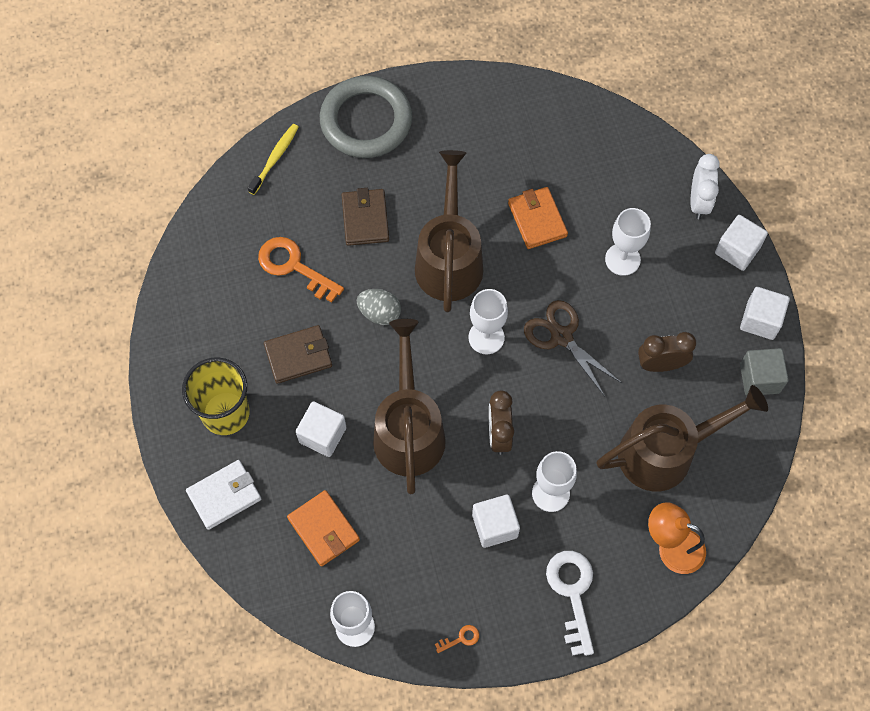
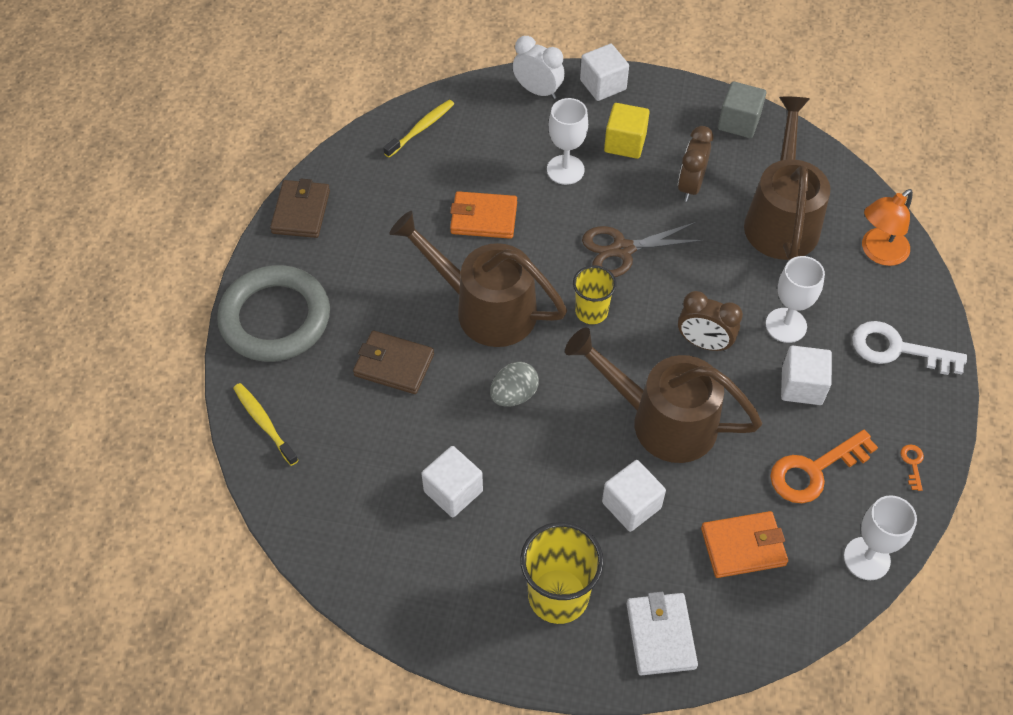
camera: 65 degrees left, 10 degrees down
(294, 267) = (412, 456): orange key -> orange key (814, 471)
(298, 356) = (524, 493): brown wallet -> brown wallet (301, 212)
(486, 337) = (591, 311): white goblet -> yellow cup
(604, 133) = (421, 128): none -> yellow toothbrush
(679, 294) = (625, 143): none -> yellow cube
(760, 320) = (681, 98): white cube -> white cube (453, 491)

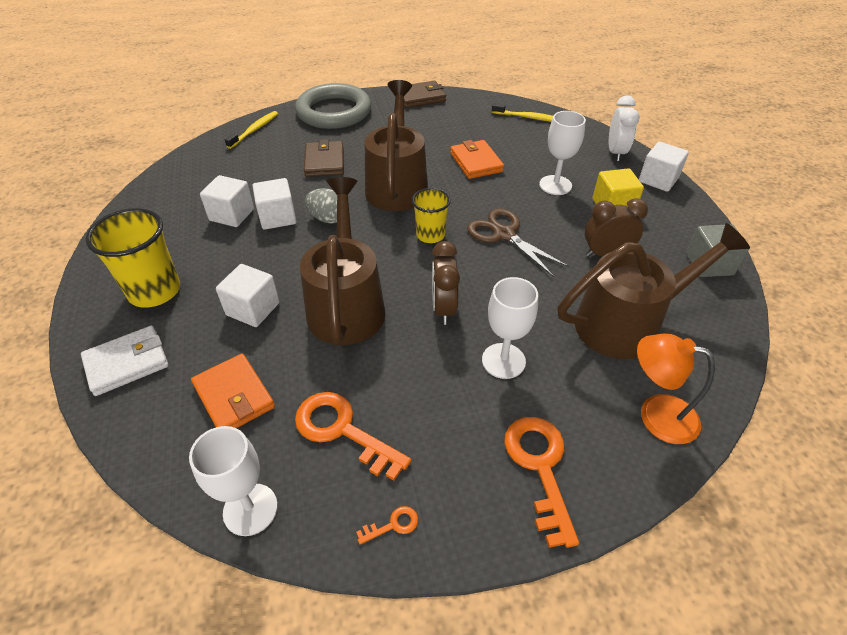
camera: 65 degrees right, 10 degrees down
(801, 386) = (439, 393): white cube -> white cube (278, 217)
(897, 349) = (540, 467): white key -> orange key

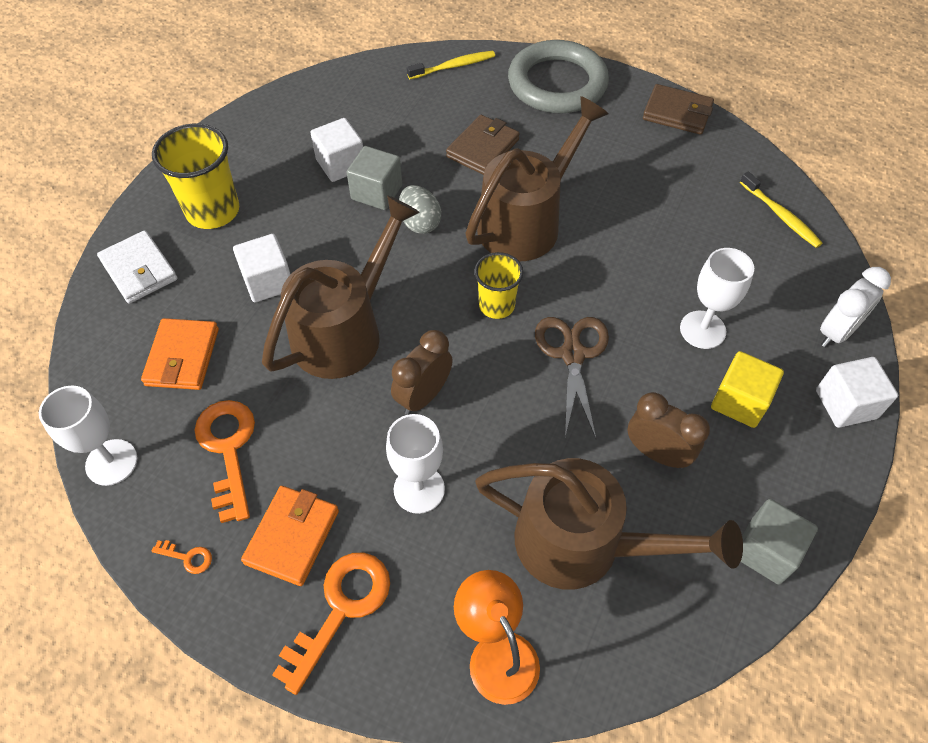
camera: 40 degrees right, 10 degrees up
(127, 363) = (139, 270): white wallet -> white wallet turned 45 degrees clockwise
(278, 217) = (376, 192): white cube -> grey cube
(476, 162) = (643, 243): orange wallet -> orange wallet (292, 537)

